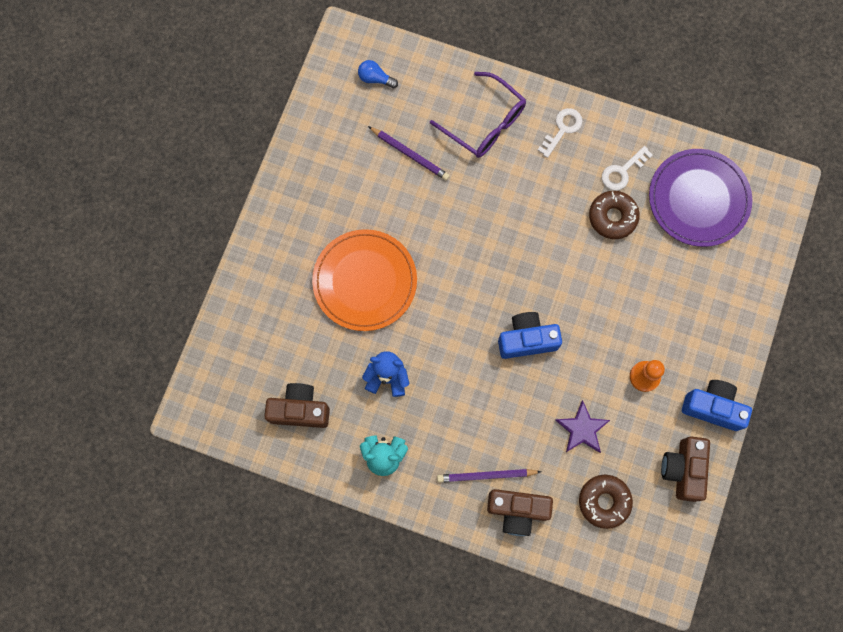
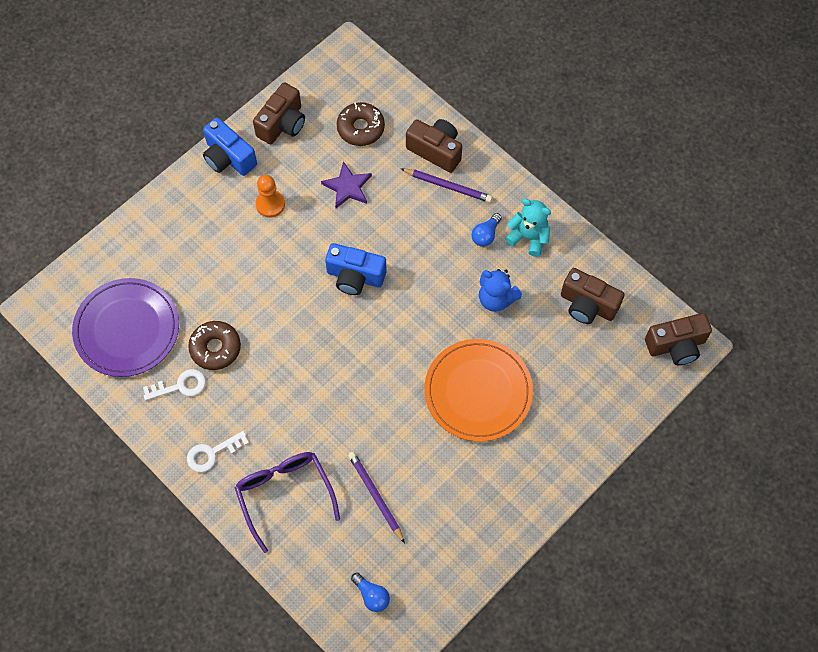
camera: 155 degrees left, 10 degrees down
(202, 406) = (676, 345): none -> brown camera
(426, 439) = (485, 235): none -> blue light bulb

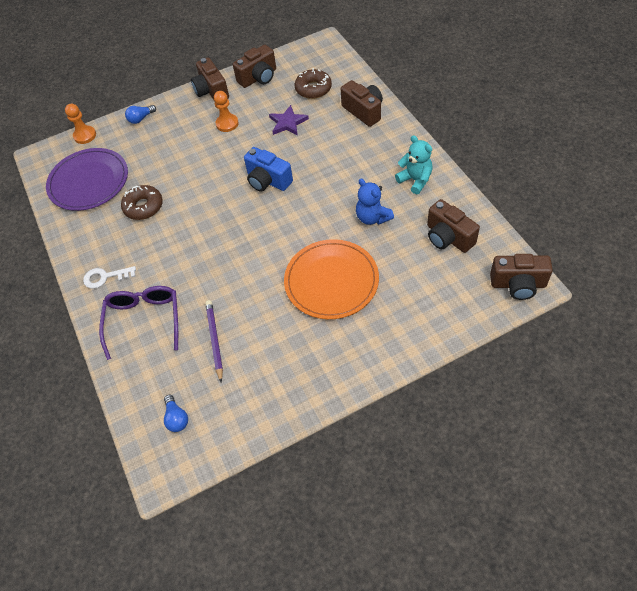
camera: 25 degrees right, 10 degrees down
(87, 262) = (85, 135): none -> orange pawn
(180, 386) = (106, 226): white key -> none
(228, 158) = (211, 91): blue camera -> brown camera
(448, 186) = (364, 135): purple pencil -> none
(485, 235) = (381, 172): blue light bulb -> blue light bulb (141, 119)

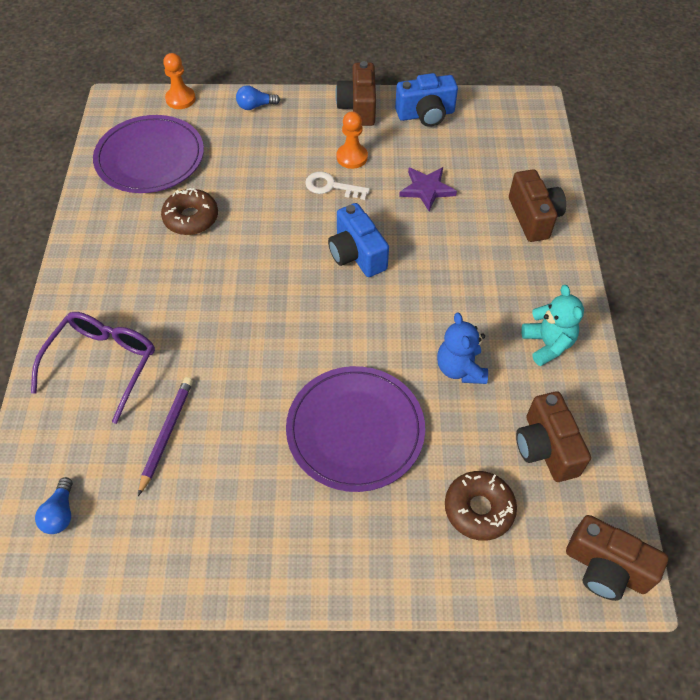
camera: 20 degrees right, 0 degrees up
(105, 277) = (94, 286): white key -> white key (331, 187)
(258, 77) = (425, 114): brown camera -> blue camera
(313, 89) = (485, 158): brown donut -> brown donut (478, 509)
(331, 281) = (355, 430): orange plate -> purple plate

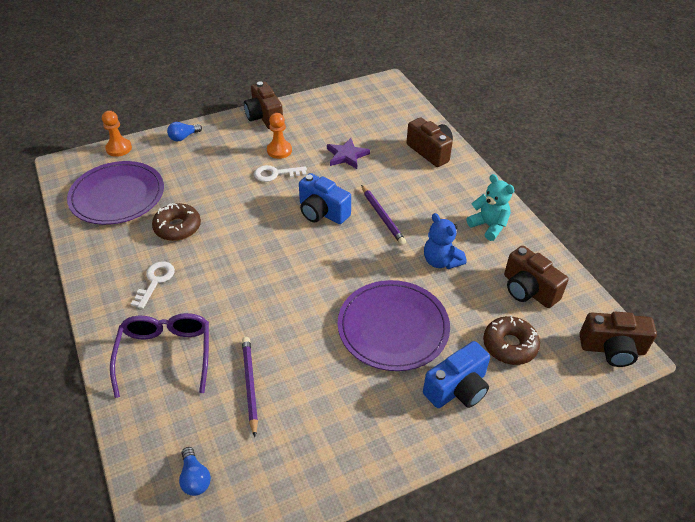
camera: 25 degrees left, 10 degrees down
(136, 275) = (155, 281): none -> white key
(423, 285) = (382, 216): none -> purple pencil
(425, 114) = (316, 109): blue camera -> blue camera (457, 389)

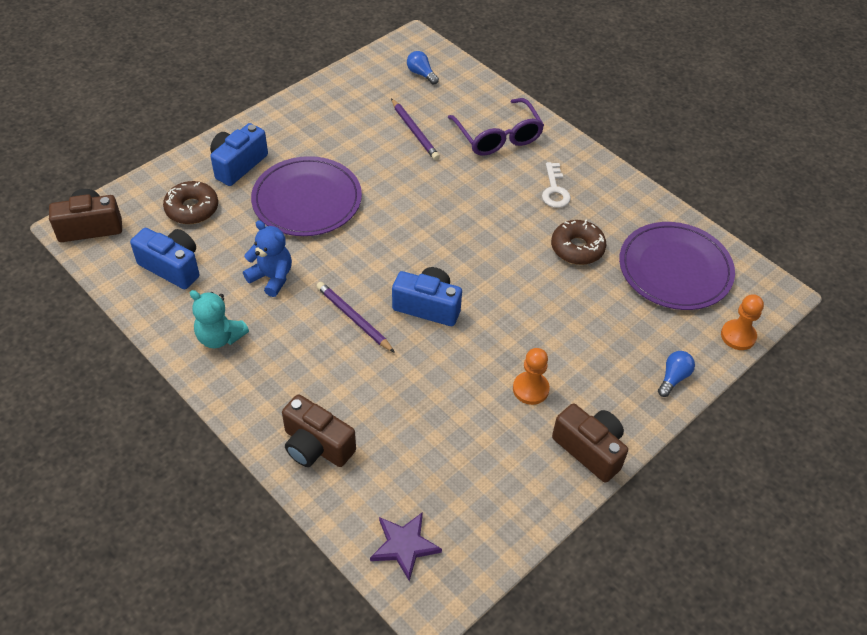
camera: 160 degrees right, 5 degrees up
(276, 174) = (513, 348): white key -> none
(347, 155) = (434, 405): purple star -> purple star (404, 545)
(528, 290) = (172, 267): brown camera -> blue camera

